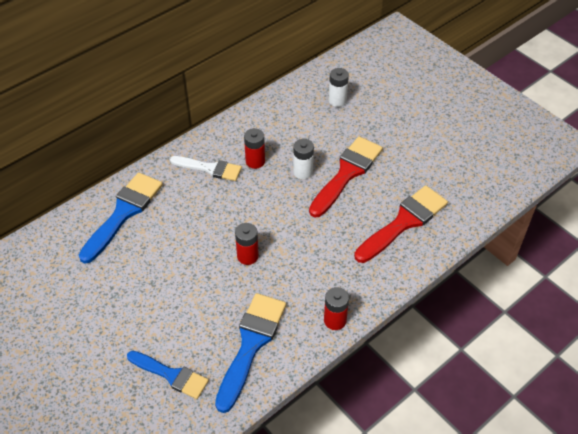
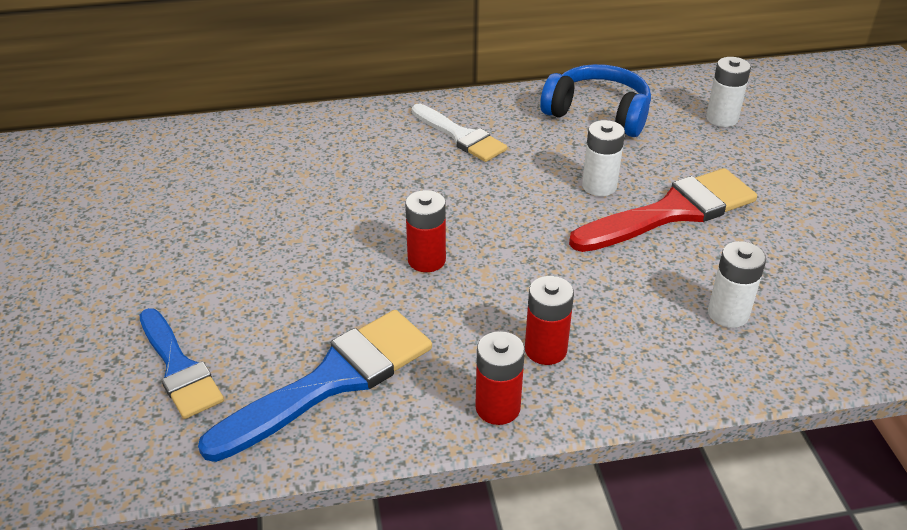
camera: 30 degrees right, 10 degrees down
(123, 213) = (298, 145): blue brush -> none
(255, 161) = (534, 149): red battery -> red battery (545, 350)
(273, 122) = (598, 114): none -> blue headphones
(403, 222) = (728, 313): red brush -> white battery

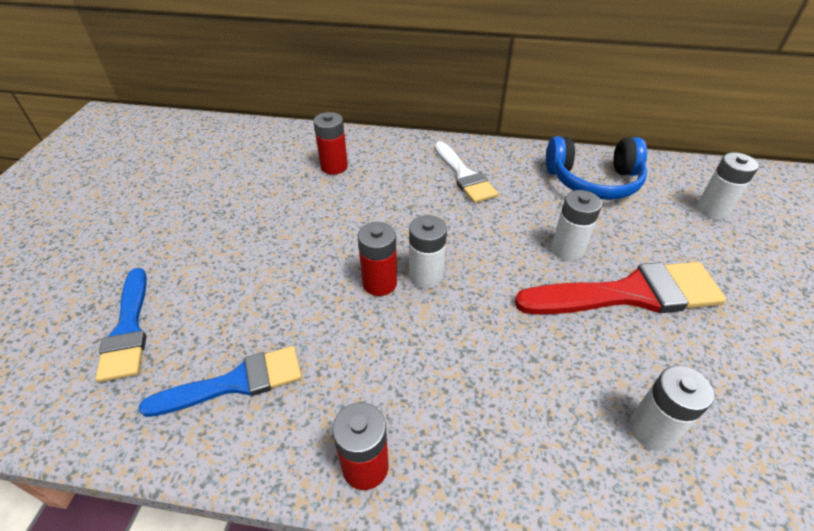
camera: 20 degrees right, 5 degrees up
(331, 381) = (235, 383): blue brush -> blue brush, size x0.65
(471, 242) = (426, 276): none -> white battery
(545, 350) = (442, 412): red battery -> red battery (334, 166)
(598, 114) = (593, 181): blue headphones -> blue headphones turned 135 degrees clockwise

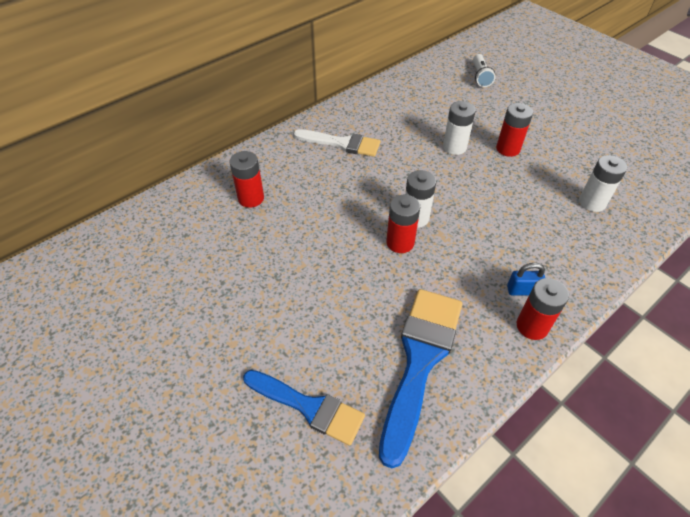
camera: 50 degrees left, 5 degrees up
(235, 383) = (420, 361): blue brush -> blue brush, size x1.53
(413, 426) = (522, 290): none -> blue padlock
(593, 181) = (411, 97): blue headphones -> none
(629, 294) = (508, 149): red brush -> red battery
(712, 210) = (480, 76): white battery -> white flashlight

